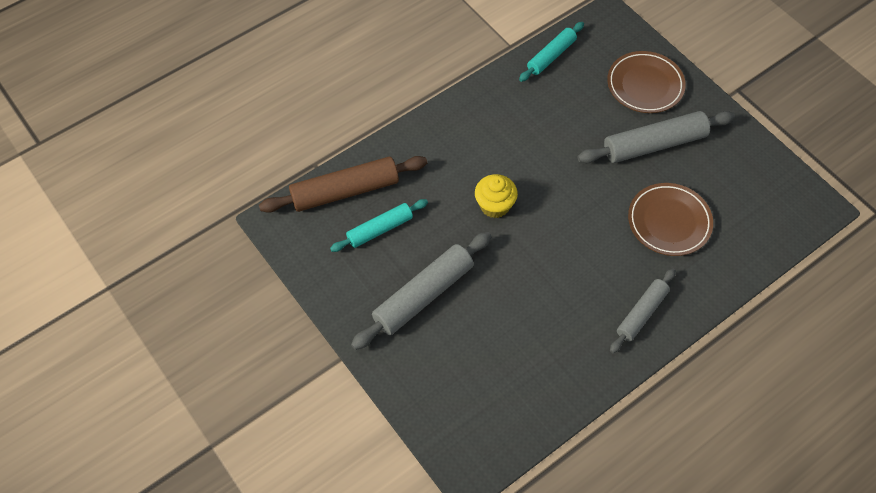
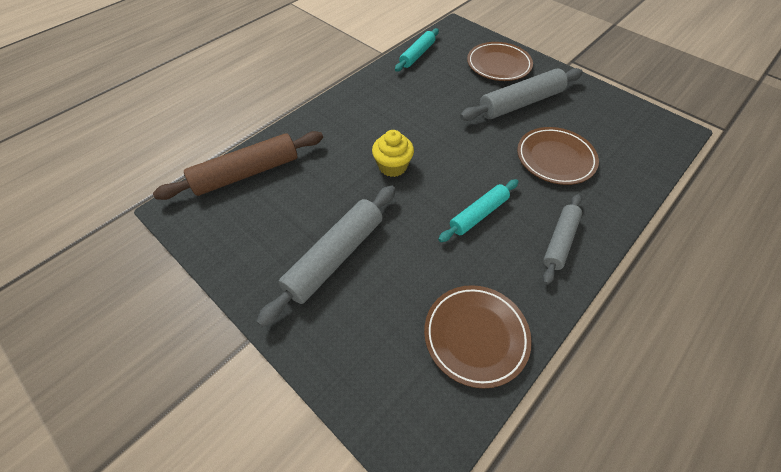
camera: 10 degrees left, 5 degrees down
(380, 229) = (283, 201): turquoise rolling pin -> turquoise rolling pin (478, 214)
(536, 387) = (475, 336): none -> brown plate

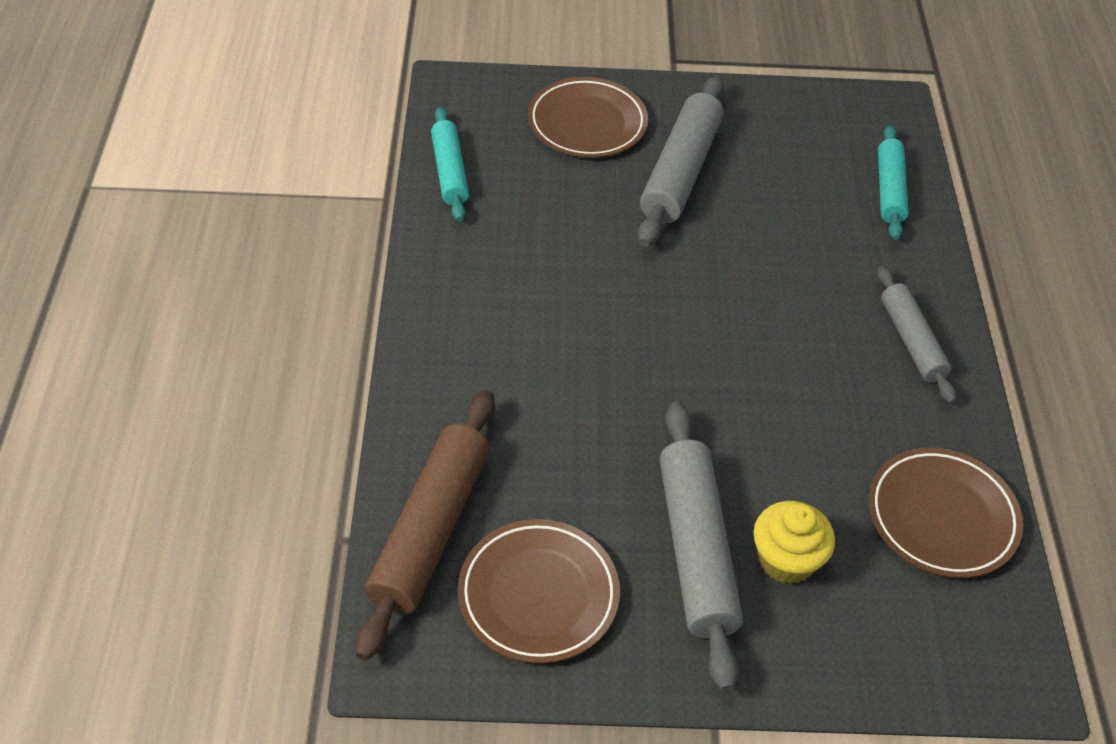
camera: 45 degrees left, 5 degrees down
(392, 166) = (622, 376): yellow cupcake -> yellow cupcake (786, 560)
(478, 214) = (795, 370): turquoise rolling pin -> turquoise rolling pin (889, 189)
(555, 158) = (802, 232): brown plate -> brown plate (538, 595)

